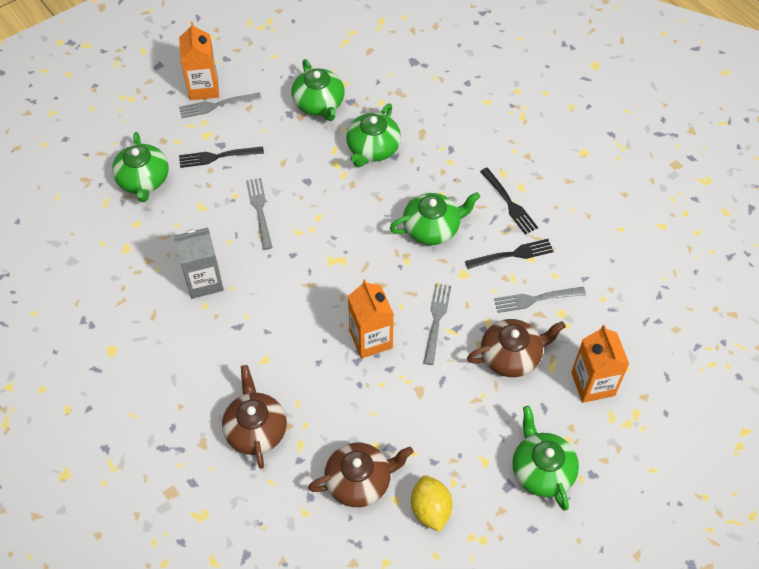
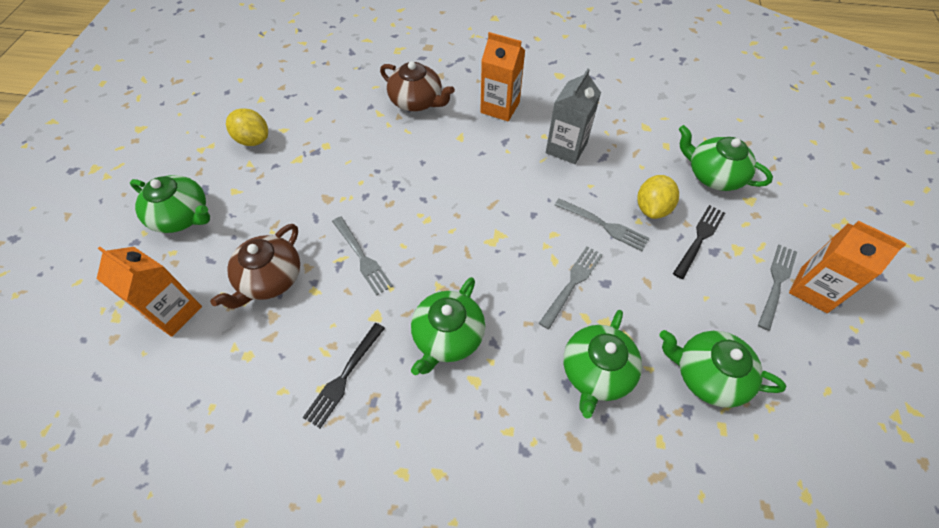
camera: 135 degrees right, 0 degrees up
(215, 195) = (652, 208): none -> yellow lemon
(359, 481) = (318, 122): brown teapot -> none
(371, 339) = (400, 203): orange carton -> orange carton (500, 107)
(373, 148) = (596, 372): green teapot -> green teapot turned 135 degrees counterclockwise
(509, 203) = (397, 437): black fork -> none
(536, 299) = (284, 348): grey fork -> grey fork (572, 284)

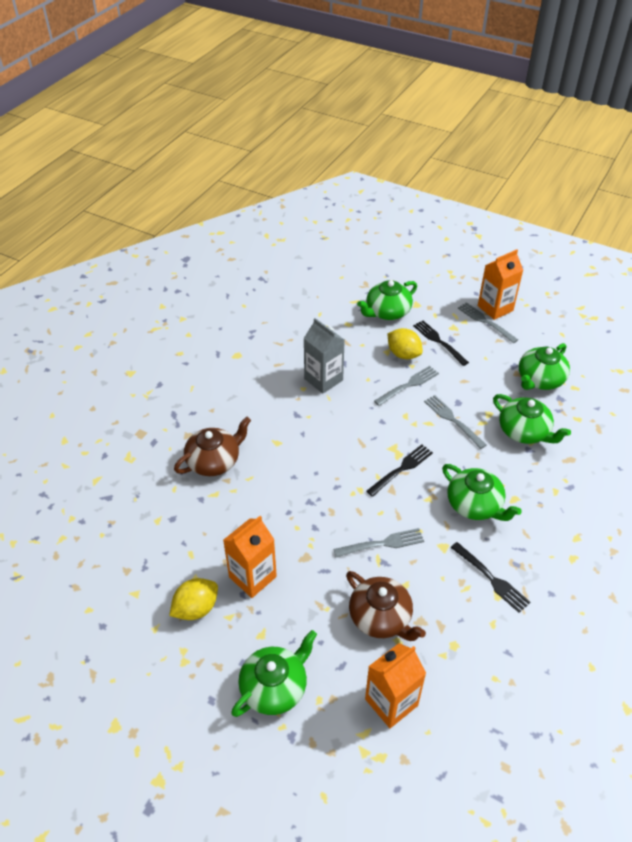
camera: 70 degrees left, 10 degrees down
(471, 249) = (401, 469): none -> black fork
(500, 107) = (255, 405): orange carton -> orange carton (252, 577)

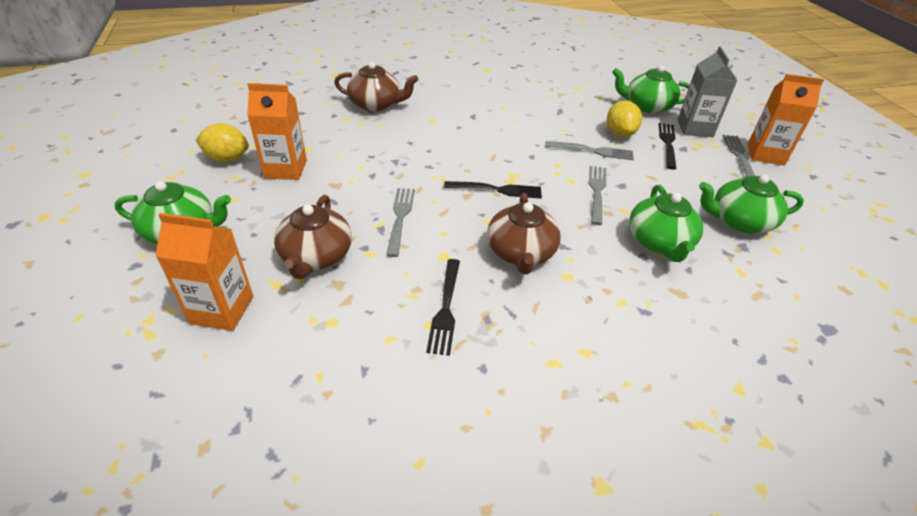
camera: 45 degrees right, 5 degrees down
(323, 379) = (526, 111): grey carton -> grey carton (695, 128)
(382, 543) = (400, 218): grey fork -> grey fork turned 120 degrees counterclockwise
(475, 505) = (521, 252): green teapot -> brown teapot

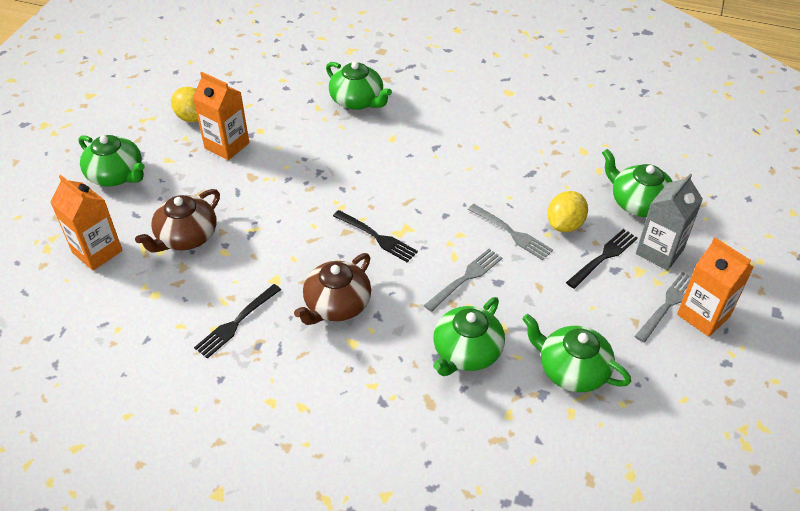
camera: 35 degrees right, 5 degrees up
(376, 104) = (357, 101): brown teapot -> green teapot
(400, 218) = (273, 230): grey fork -> none

